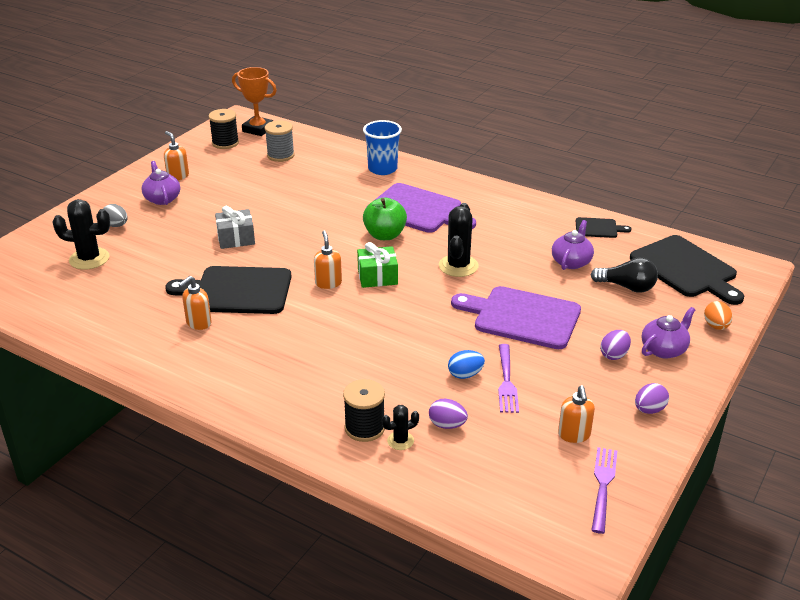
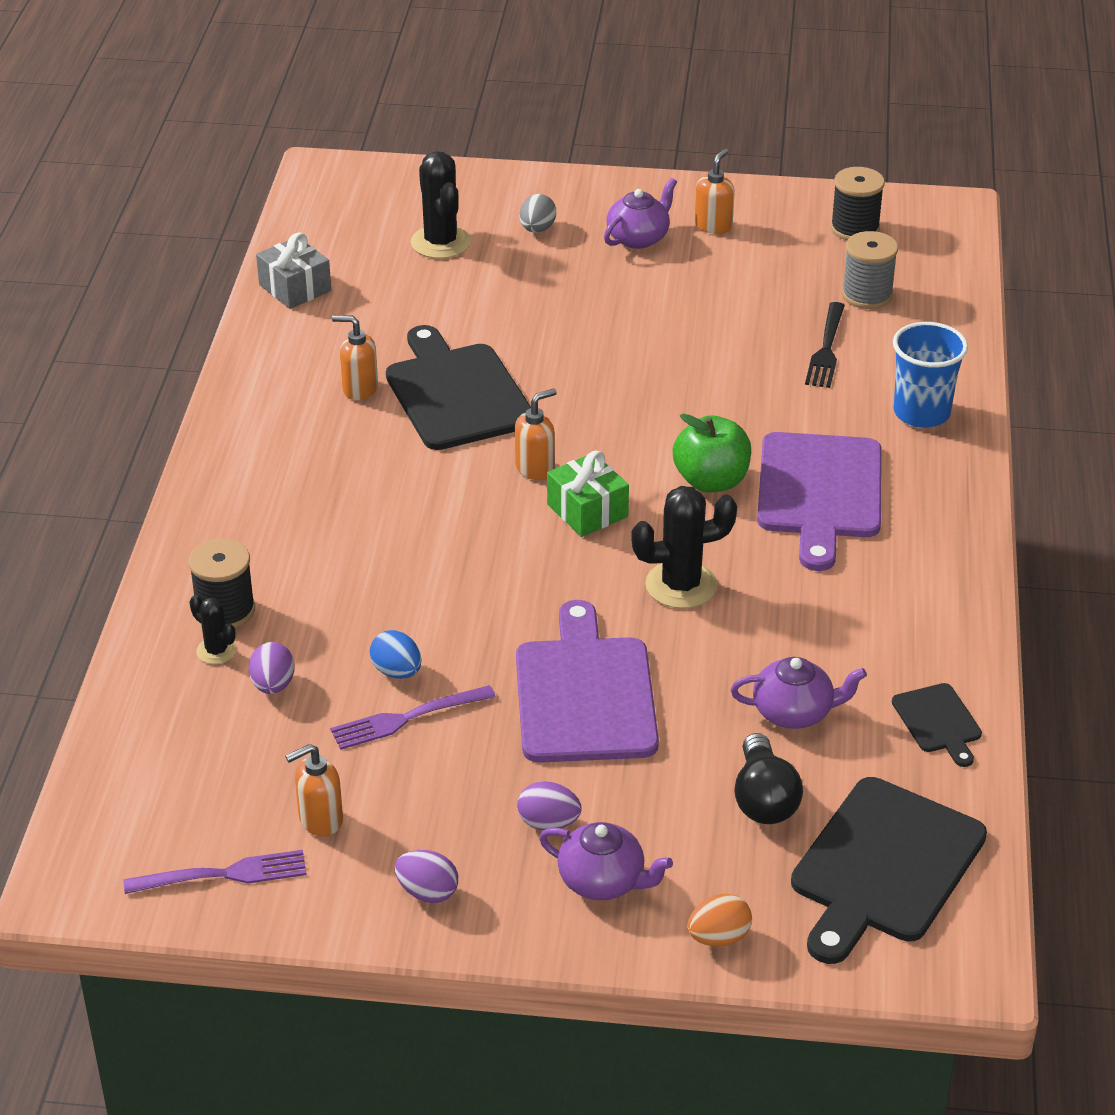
camera: 65 degrees right, 5 degrees up
(236, 238) = (587, 343): grey gift -> grey gift (295, 288)
(258, 129) = (931, 242): orange trophy -> none
(311, 177) = (826, 349): none -> black fork

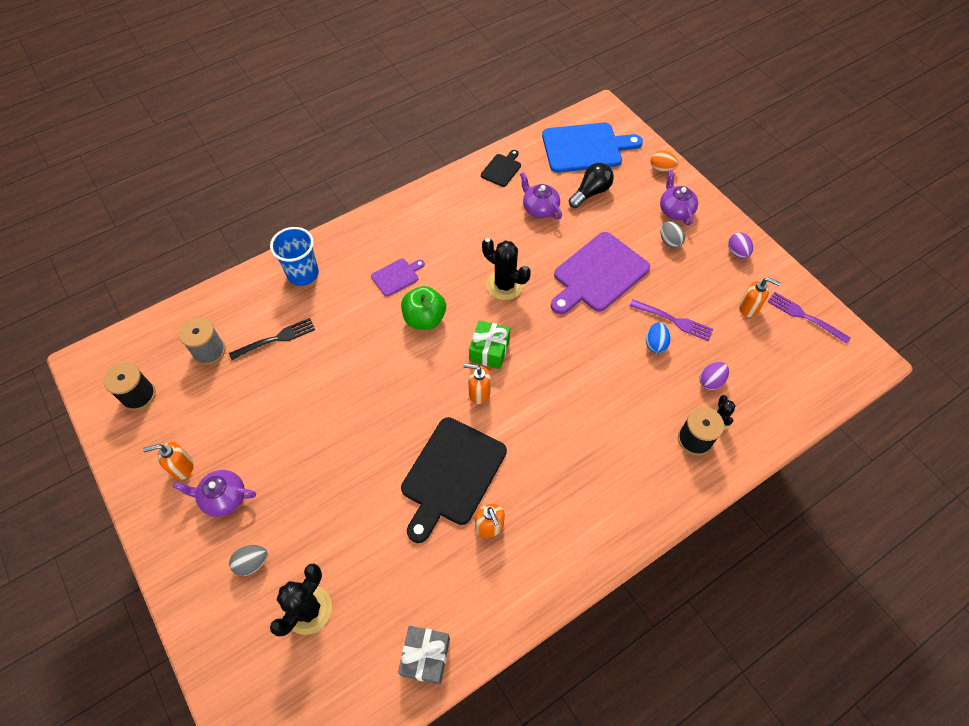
camera: 130 degrees left, 20 degrees up
(548, 823) = (669, 241): purple egg -> grey egg
(819, 492) = (397, 276): purple cutting board -> purple cutting board, size x0.49
(884, 866) = (585, 148): black cutting board -> blue cutting board

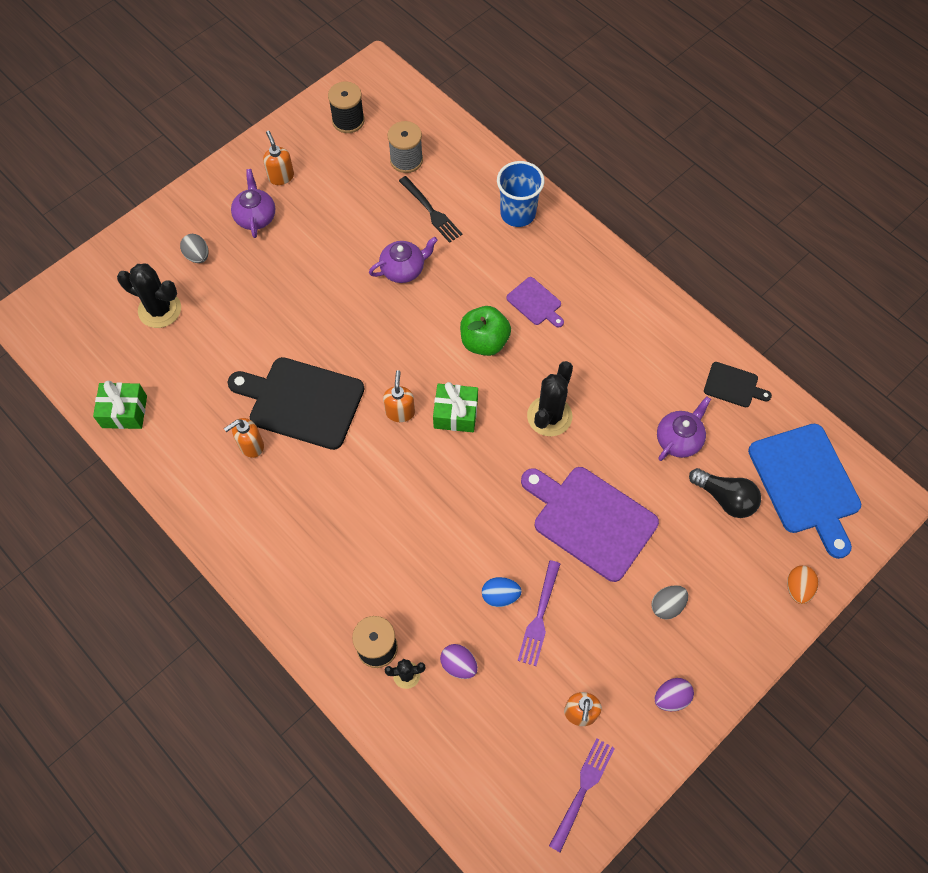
camera: 80 degrees right, 5 degrees up
(425, 656) = (124, 411): grey gift -> green gift
(675, 210) = (724, 611): purple teapot -> purple teapot (403, 269)

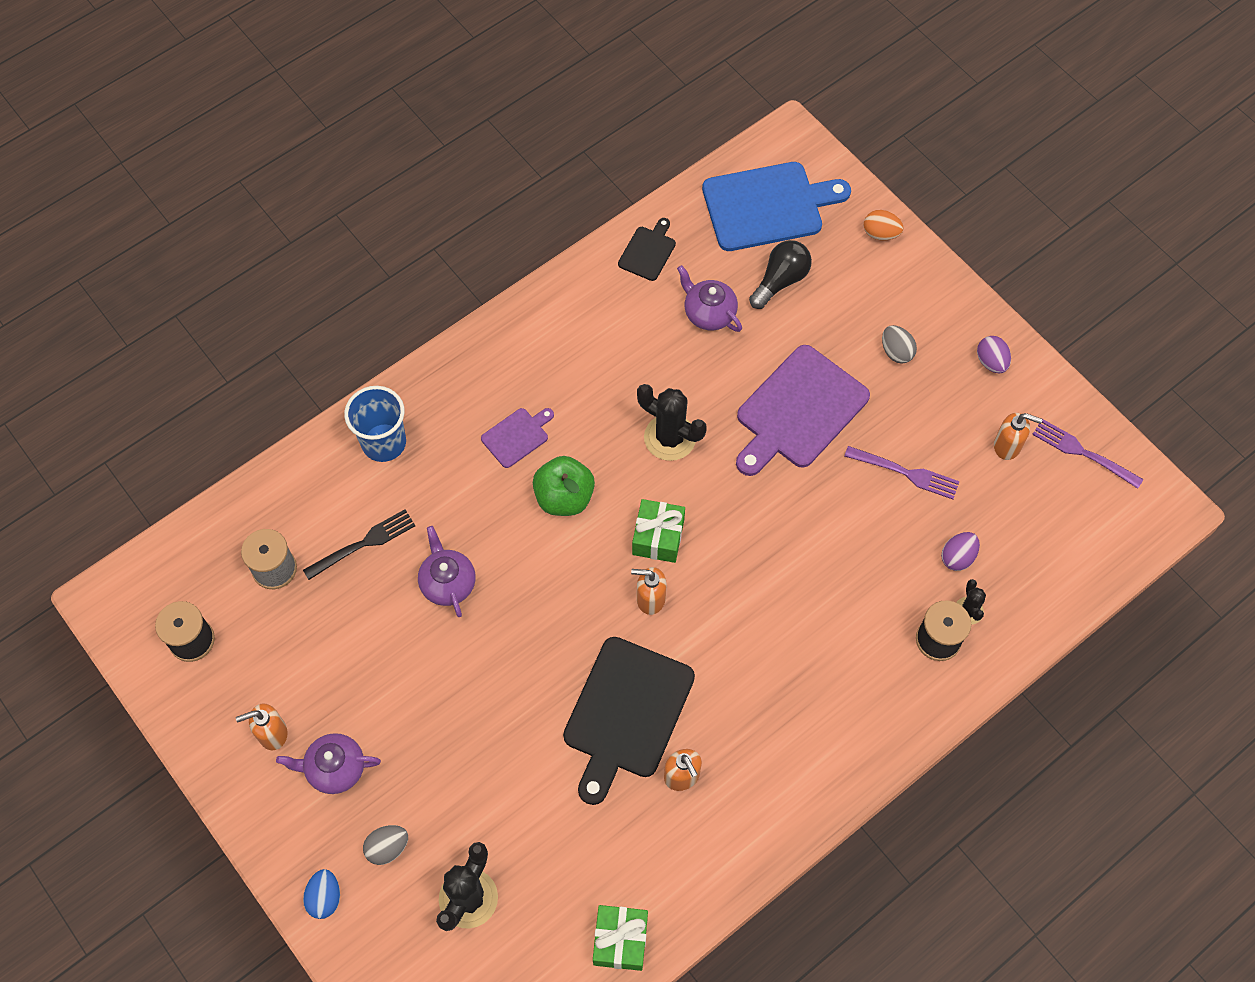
camera: 85 degrees left, 0 degrees up
(500, 596) = (882, 509): blue egg -> blue egg (325, 897)

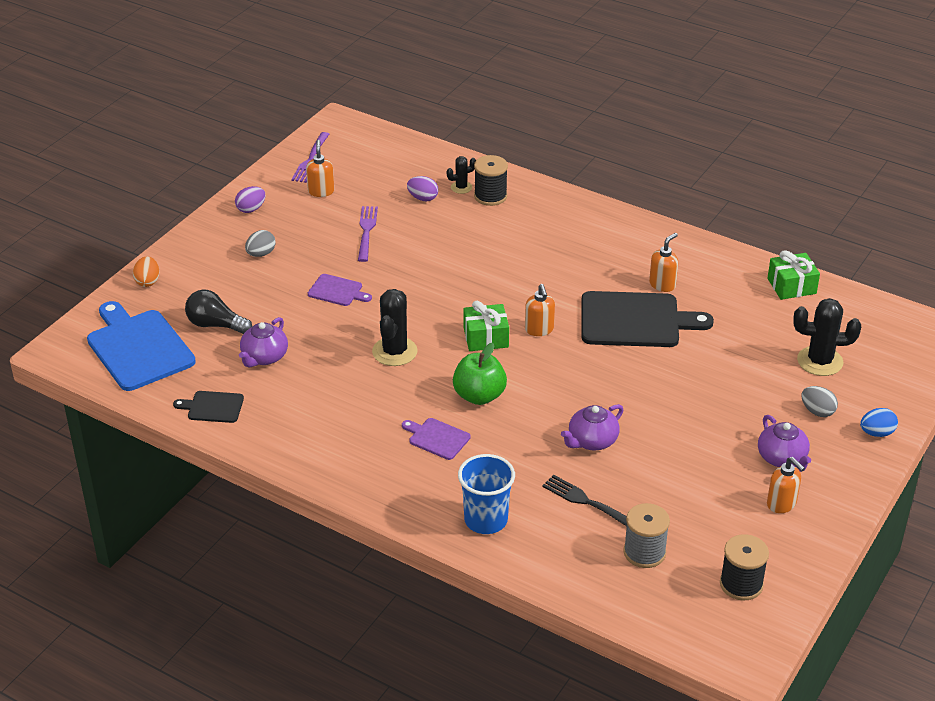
camera: 110 degrees left, 25 degrees down
(798, 411) = (337, 291): purple cutting board -> purple cutting board, size x0.49

